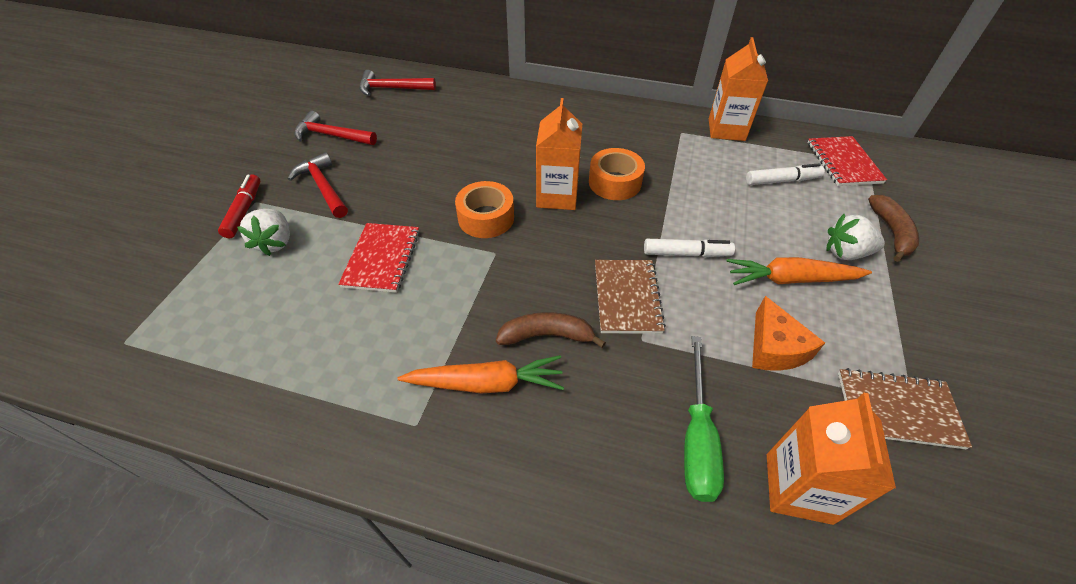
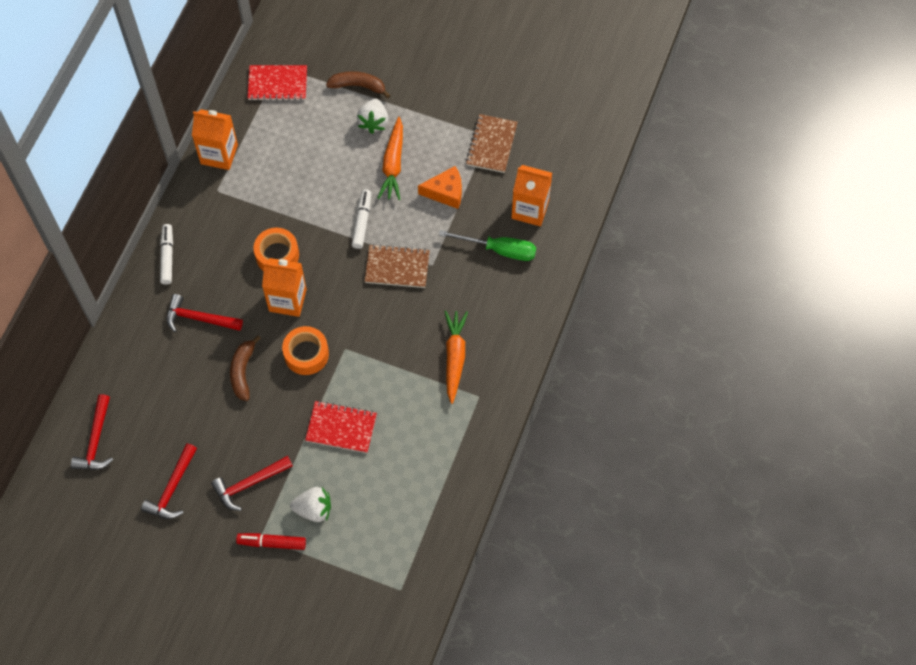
camera: 85 degrees left, 15 degrees up
(525, 135) = (199, 318): none -> red hammer
(547, 335) = (423, 320): brown banana -> brown banana (243, 371)
(782, 181) = (293, 135): white marker -> white marker (167, 257)

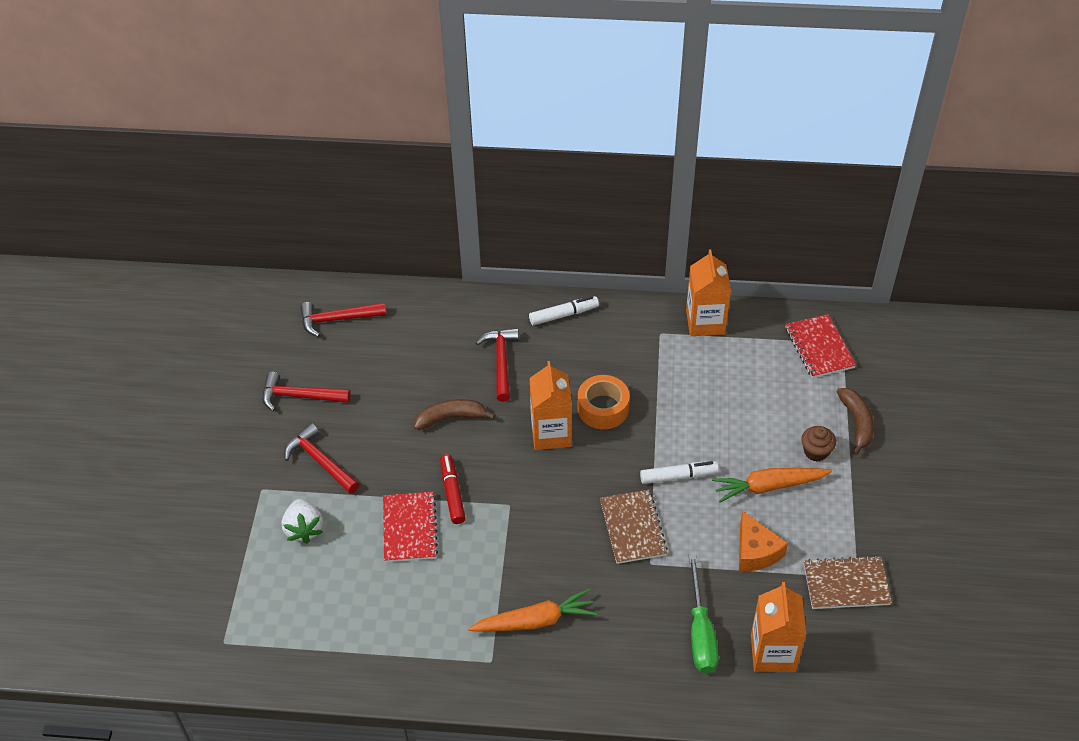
camera: 75 degrees right, 15 degrees down
(272, 543) = (256, 501): red marker -> red marker (452, 492)
(306, 354) = (490, 469): orange tape -> none
(373, 122) = (816, 451): white strawberry -> brown cupcake

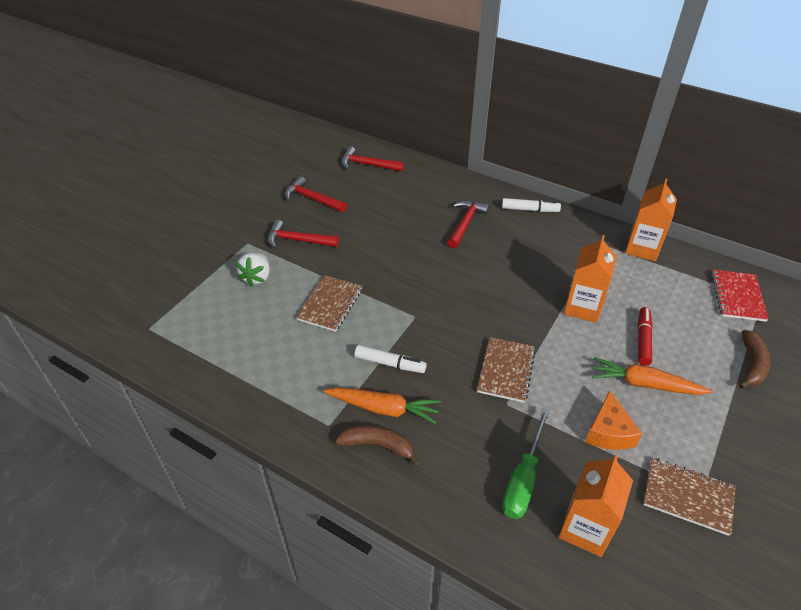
camera: 25 degrees right, 5 degrees down
(320, 461) = (298, 240): red hammer -> red hammer turned 60 degrees counterclockwise
(410, 528) = (330, 304): red notebook -> brown notebook
(451, 418) = (407, 245): brown banana -> brown banana (378, 445)
(452, 492) = (377, 293): red marker -> red marker (643, 340)
(551, 433) = (476, 280): orange carton -> orange carton (583, 307)
(603, 408) = (527, 278): orange tape -> none
(678, 476) = (566, 347): white marker -> white marker (390, 364)
(816, 451) = (702, 373): brown cupcake -> none

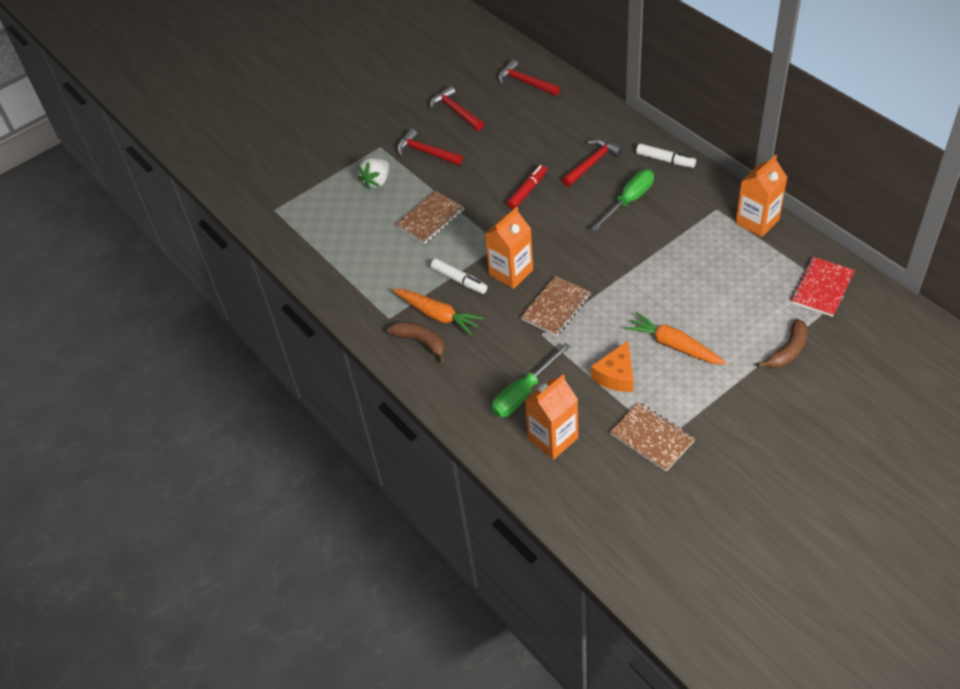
camera: 25 degrees right, 5 degrees up
(518, 251) = (629, 201): none -> green screwdriver
(583, 307) = (659, 267): orange carton -> orange carton (511, 272)
(643, 340) = (698, 308): red marker -> red marker (527, 191)

